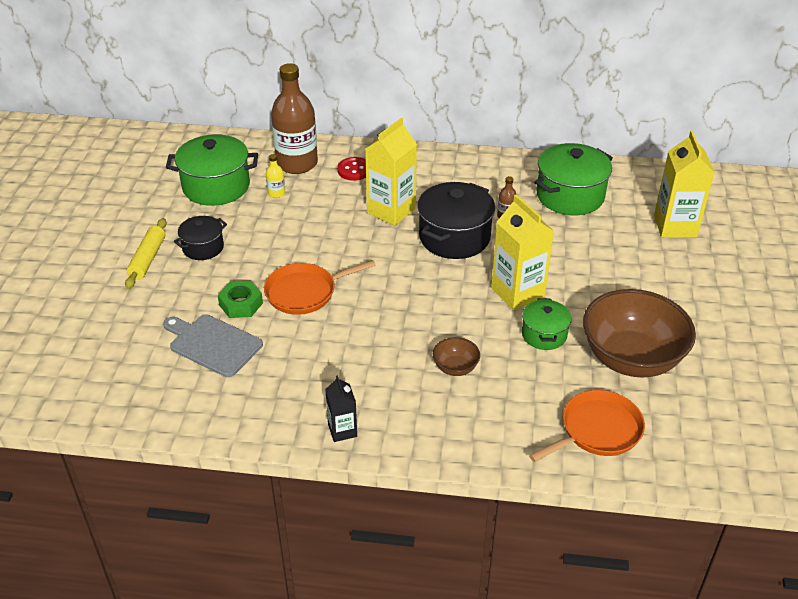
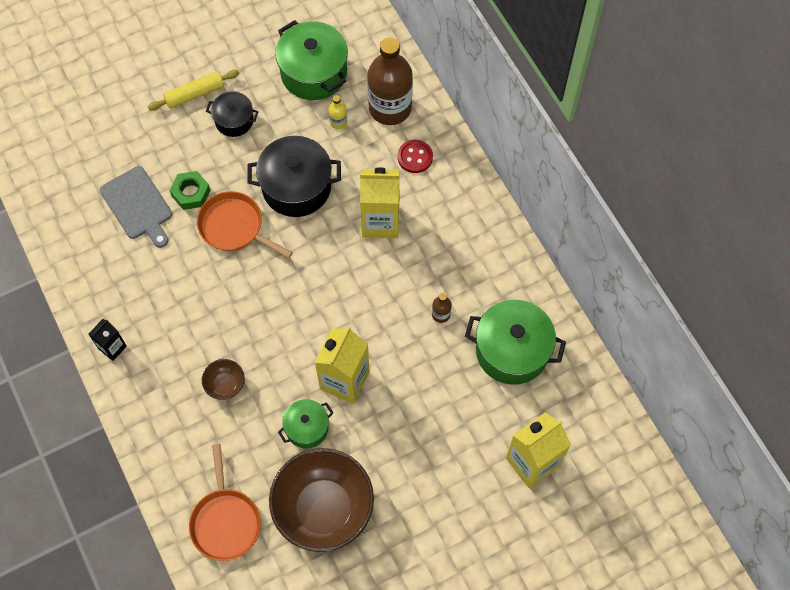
camera: 55 degrees right, 25 degrees up
(213, 344) = (138, 205): grey cutting board -> grey cutting board turned 150 degrees clockwise
(454, 237) = (381, 291): black pot -> black pot (296, 187)
(597, 430) = (225, 521): orange pan -> orange pan turned 60 degrees clockwise

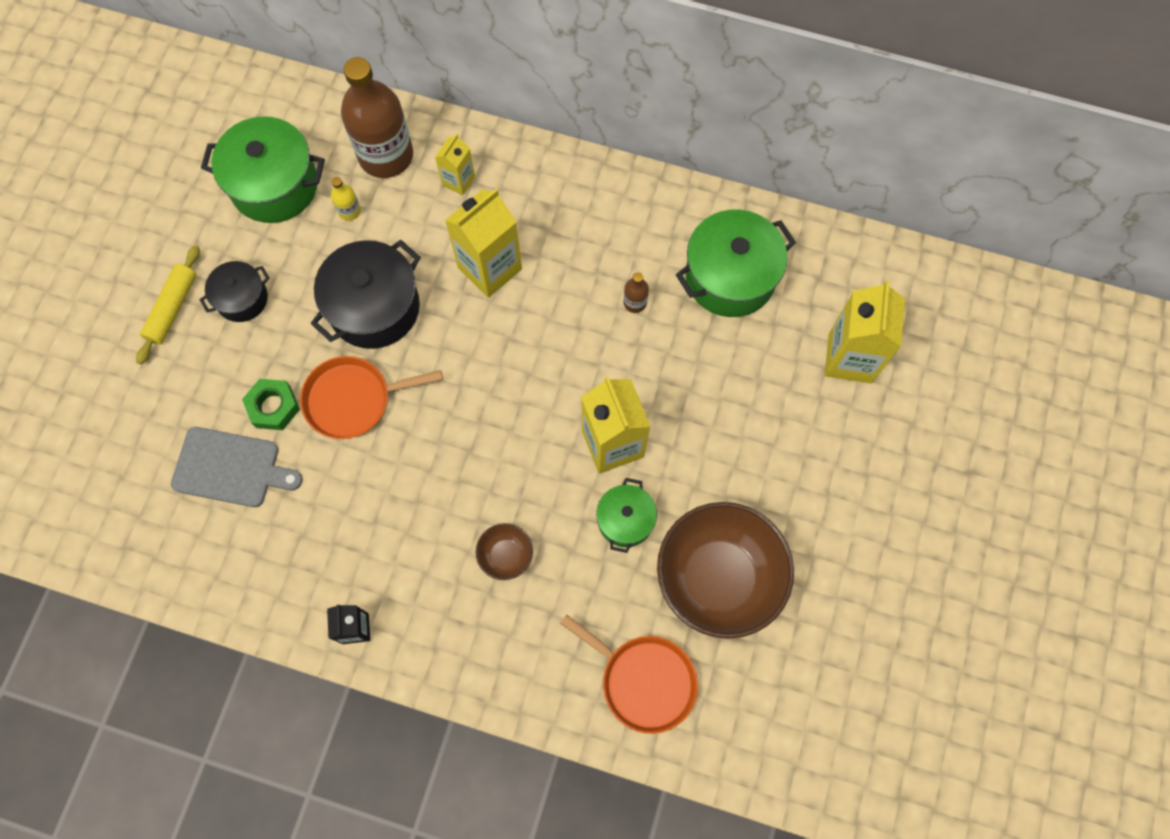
camera: 45 degrees left, 5 degrees up
(415, 157) = (458, 181): red button -> yellow carton

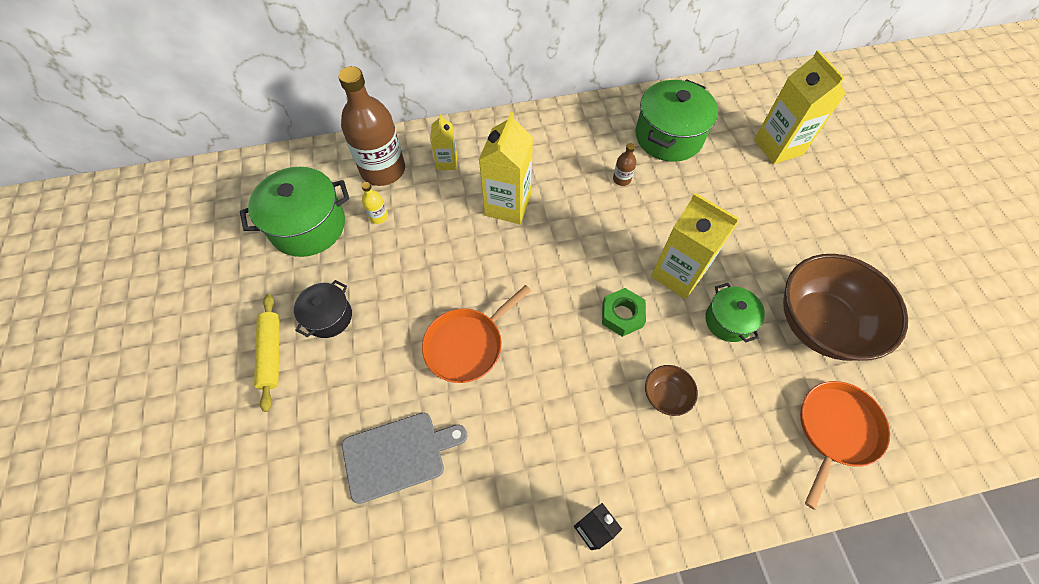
camera: 30 degrees left, 10 degrees down
(273, 407) = (405, 385): green nut -> green nut (622, 315)
(374, 307) = (440, 271): black pot -> none
(644, 681) = (836, 430): orange pan -> orange pan turned 60 degrees counterclockwise

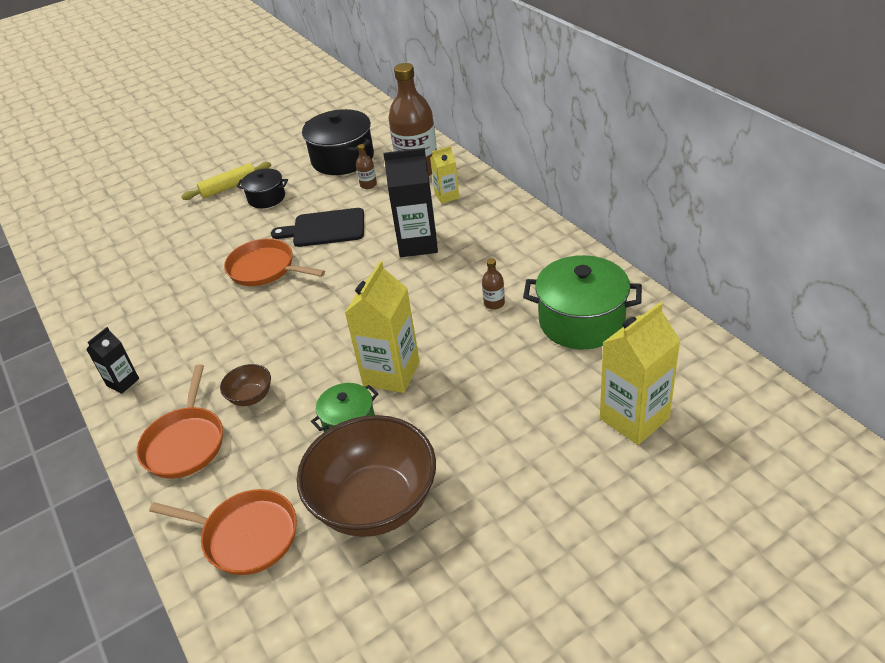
camera: 75 degrees right, 20 degrees down
(308, 226) = (342, 159): green pot -> black pot
(378, 216) = (368, 185): yellow bottle -> brown bottle
(398, 455) = (165, 267): grey cutting board -> none
(431, 273) = (325, 228): none -> black cutting board
(508, 205) = (418, 244): yellow carton -> black carton
(622, 315) = (327, 347): green nut -> none
(710, 469) = (185, 443): none -> orange pan

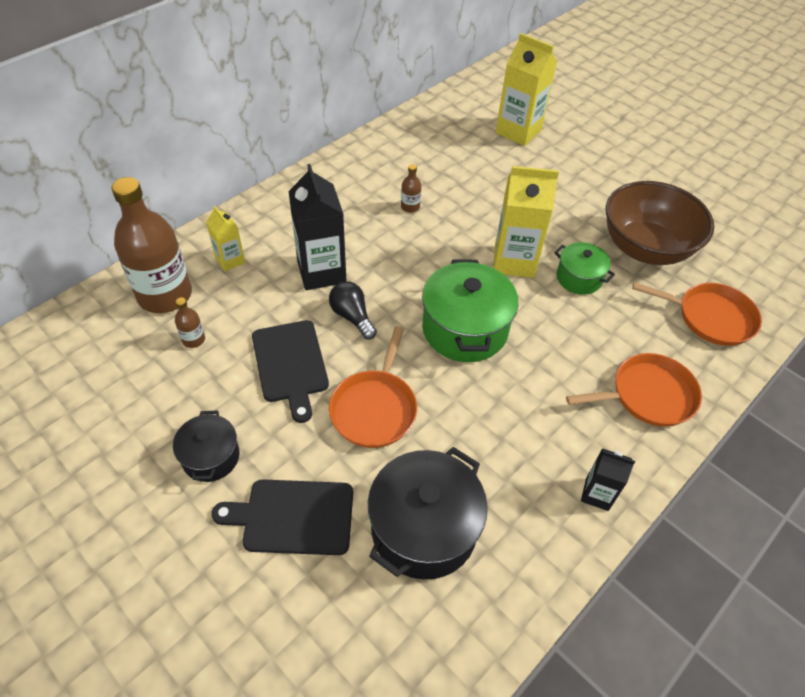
camera: 110 degrees left, 10 degrees up
(204, 231) = (293, 517): none -> black cutting board
(229, 187) = (171, 525): yellow rolling pin -> none
(246, 536) = (711, 317): orange pan -> orange pan turned 105 degrees clockwise
(251, 397) = (575, 359): brown bowl -> none
(342, 159) = (118, 384): black pot -> black pot (424, 528)
(360, 260) = (352, 317): none -> black light bulb
(581, 321) = (424, 157): green pot -> green pot (465, 329)

